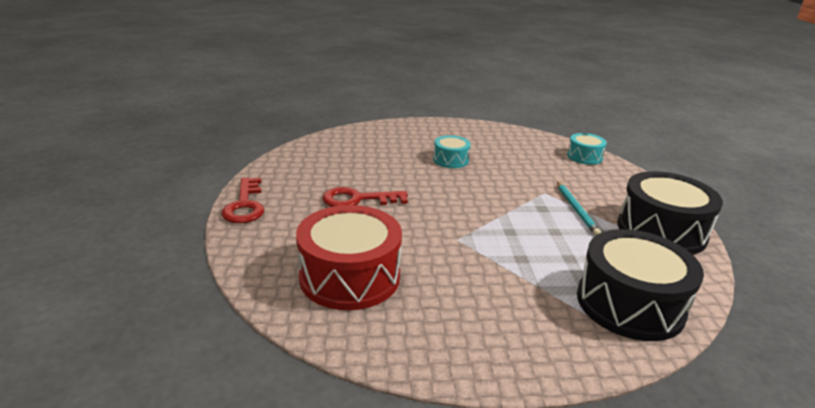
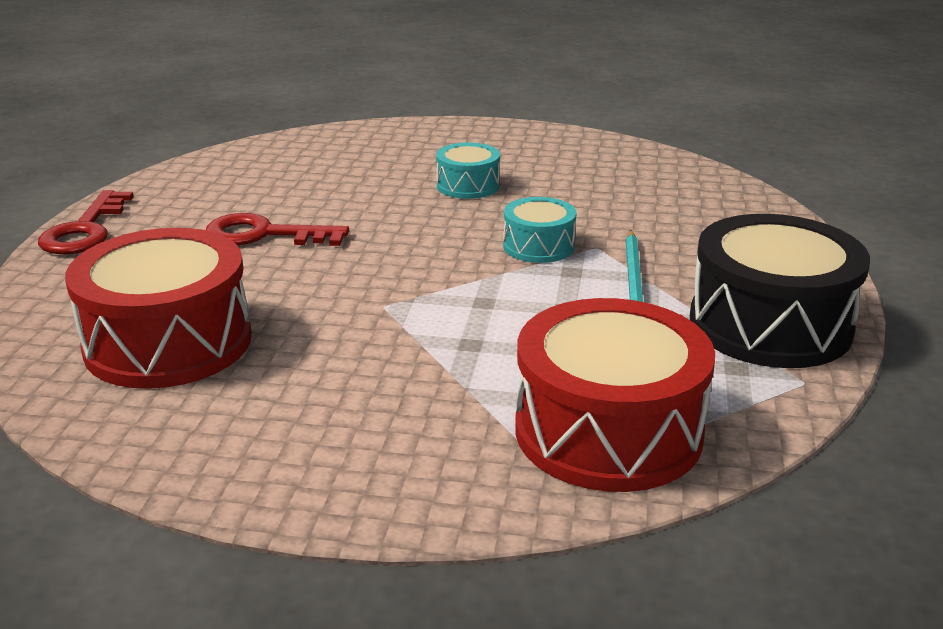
camera: 15 degrees right, 0 degrees up
(584, 157) = (723, 195): turquoise drum -> turquoise drum (538, 246)
(629, 304) = (608, 431): black drum -> red drum

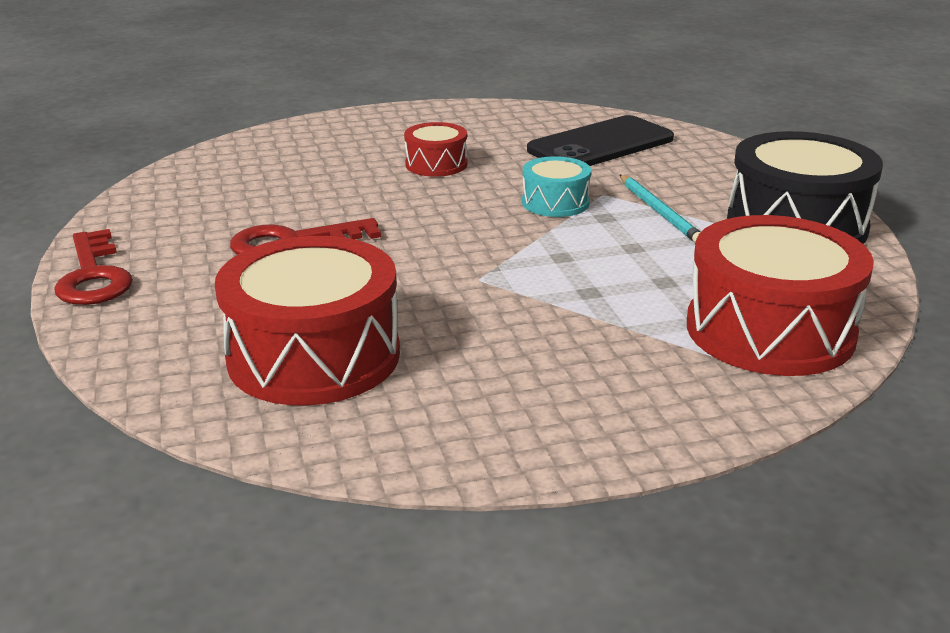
camera: 25 degrees left, 0 degrees up
(468, 186) = (436, 164): turquoise drum -> red drum
(652, 195) = (601, 145): none -> black phone

